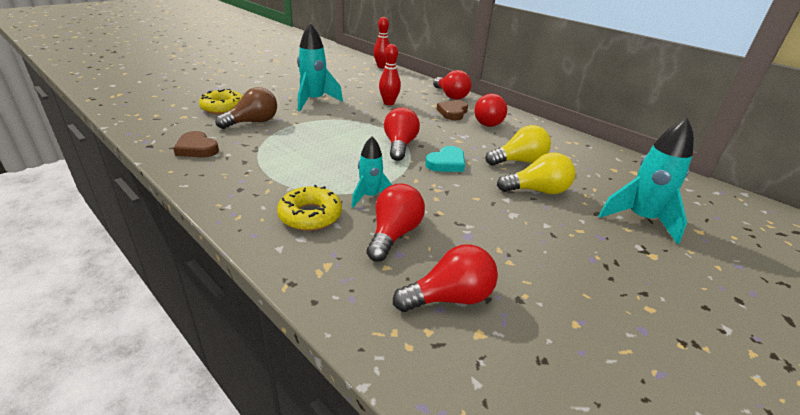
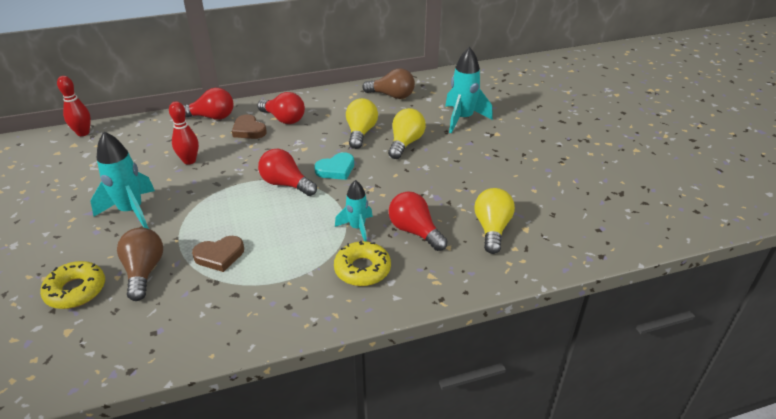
camera: 60 degrees left, 5 degrees up
(197, 148) = (174, 328): brown heart -> brown heart (219, 256)
(446, 163) = (336, 169): turquoise heart -> turquoise heart turned 75 degrees clockwise
(449, 298) = (492, 229): red light bulb -> yellow light bulb
(606, 162) = (392, 96): none -> brown light bulb

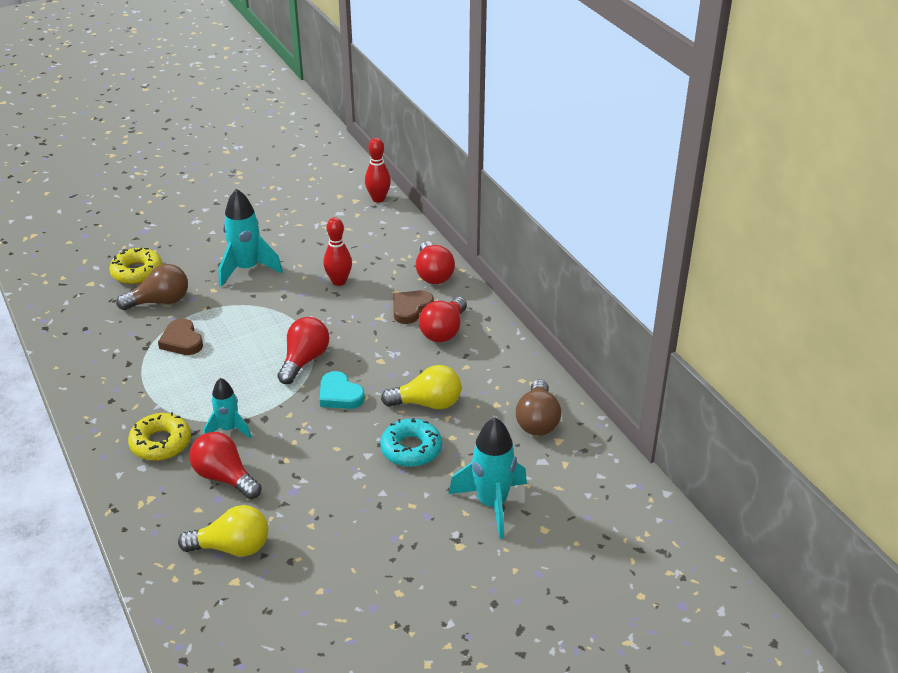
camera: 80 degrees right, 0 degrees up
(405, 143) = (411, 449): yellow light bulb -> turquoise donut
(415, 231) = (225, 477): red light bulb -> red light bulb turned 90 degrees counterclockwise

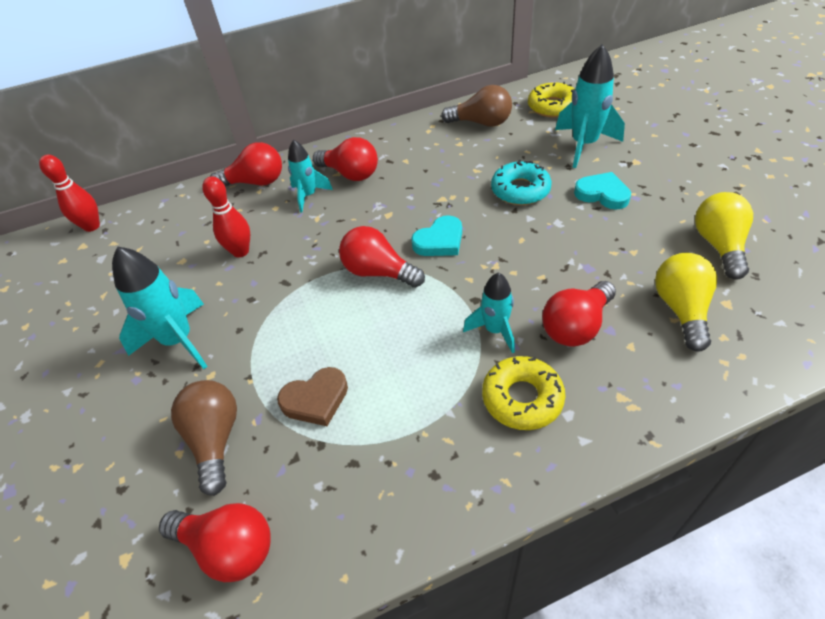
camera: 80 degrees left, 10 degrees up
(86, 320) = (228, 547): none -> red light bulb
(137, 272) = (125, 484): yellow donut -> yellow donut (552, 106)
(401, 511) = (602, 194): none -> turquoise heart
(411, 309) = (308, 196): brown heart -> turquoise rocket
(427, 403) = (456, 182): yellow light bulb -> yellow light bulb (719, 245)

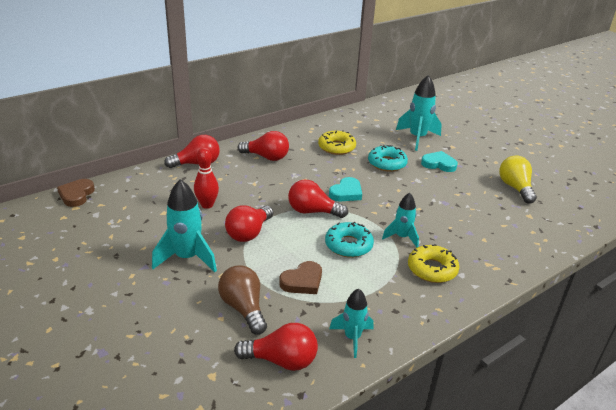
camera: 20 degrees left, 15 degrees down
(92, 226) = (76, 195): red bowling pin -> brown heart
(308, 196) = (242, 171): turquoise rocket -> turquoise rocket (352, 338)
(408, 338) = (348, 245): none -> turquoise donut
(481, 123) = (345, 126): brown light bulb -> none
(552, 106) = (389, 117): yellow donut -> yellow donut (336, 147)
(576, 326) = (449, 232): red light bulb -> red light bulb (249, 233)
(681, 309) = (505, 220): yellow light bulb -> none

